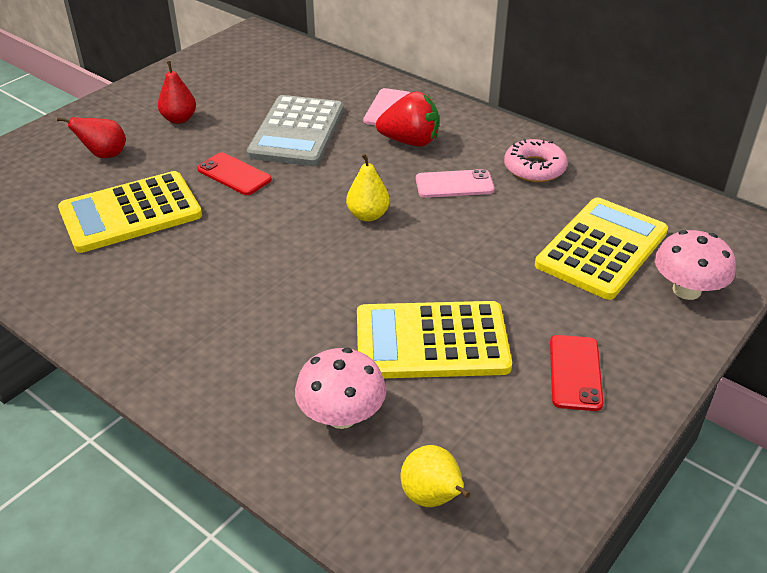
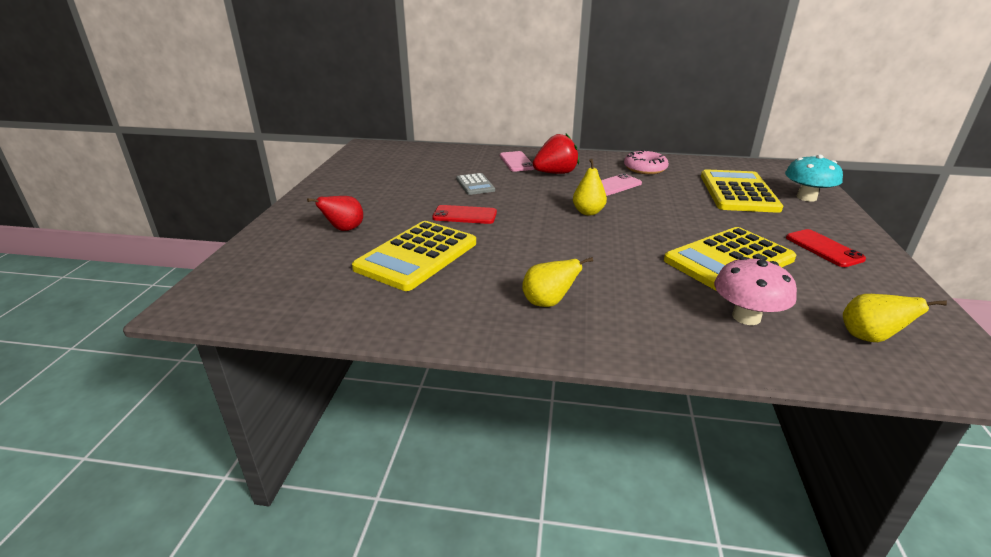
camera: 30 degrees left, 10 degrees down
(178, 316) = (548, 303): none -> yellow pear
(179, 119) = (377, 197): red pear -> none
(297, 132) = (475, 185): grey calculator -> grey calculator, size x0.51
(686, 290) = (806, 197): pink mushroom -> turquoise mushroom

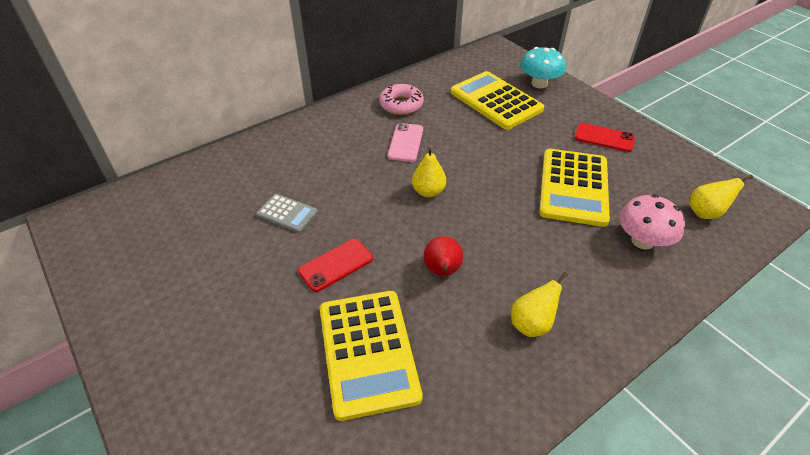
camera: 45 degrees left, 15 degrees up
(344, 229) = (246, 373): red pear -> red pear (442, 271)
(516, 162) = (282, 155): pink phone -> none
(555, 173) = (338, 152): red strawberry -> none

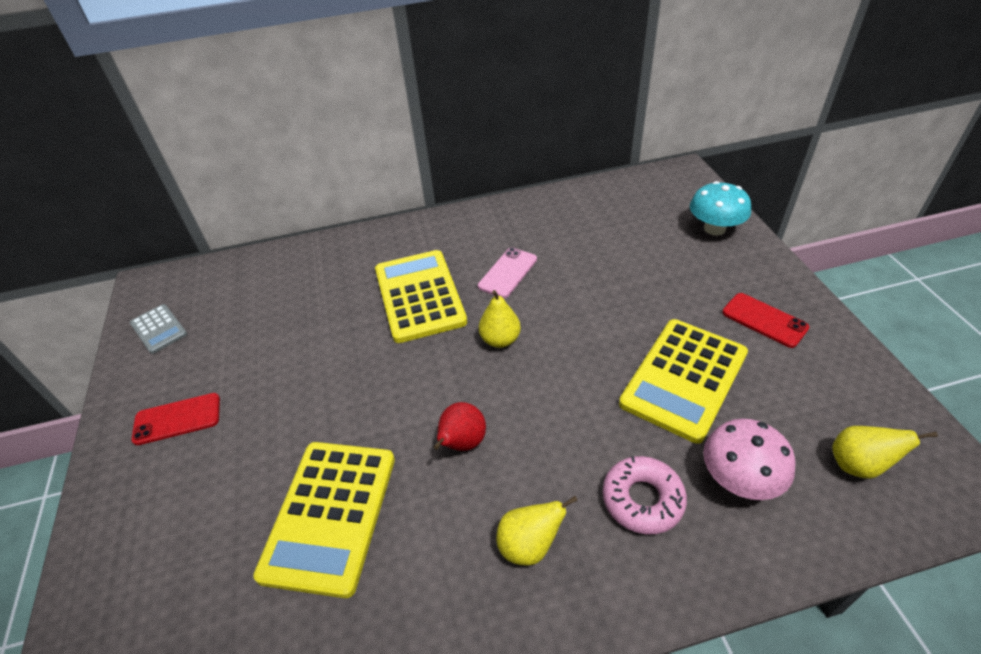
camera: 25 degrees right, 0 degrees up
(287, 213) = (338, 328): grey calculator -> grey calculator (159, 329)
(336, 265) = (354, 401): red phone -> red phone (177, 419)
(401, 105) = (528, 225): pink donut -> pink donut (642, 499)
(495, 101) = (644, 241): yellow calculator -> yellow calculator (419, 296)

